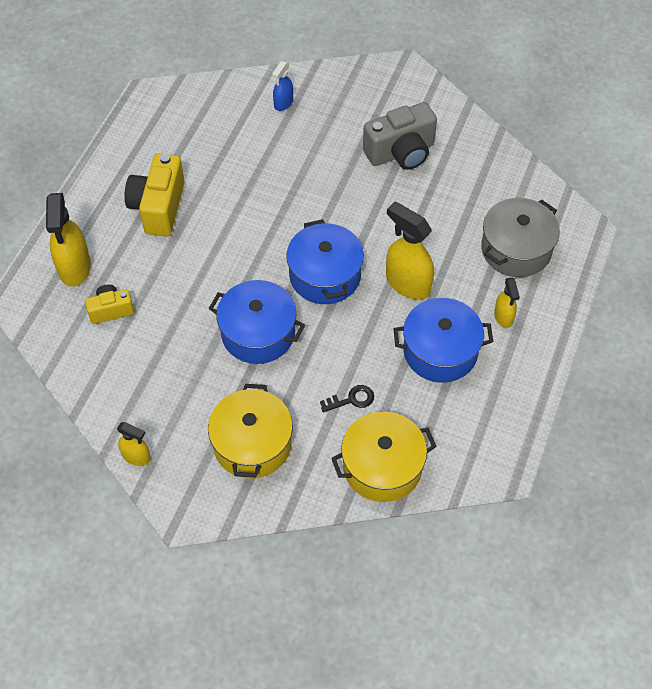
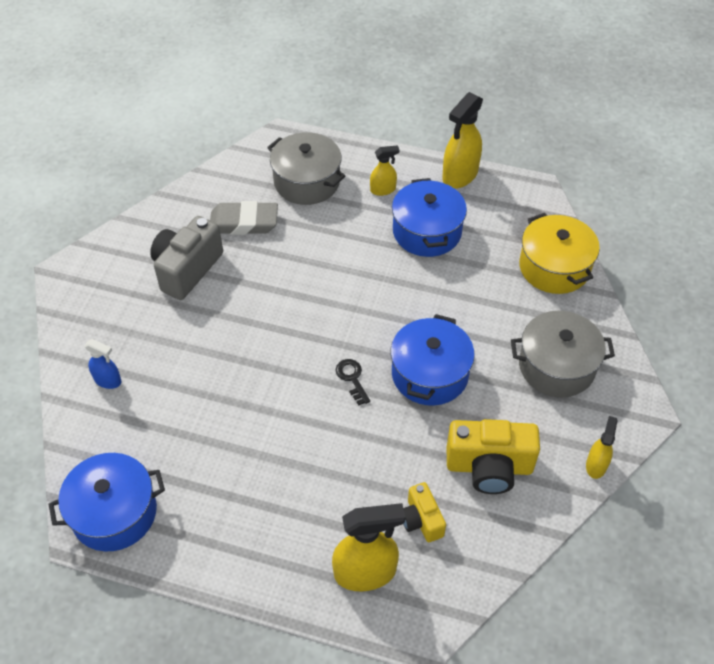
camera: 95 degrees left, 5 degrees down
(158, 207) = (268, 492): yellow camera -> yellow camera (489, 467)
(252, 444) = (556, 366): yellow pot -> grey pot
(325, 275) = (351, 323): blue pot -> blue pot (114, 513)
(351, 399) = (491, 293): black key -> black key (352, 378)
(401, 152) = (187, 269): grey camera -> grey camera turned 120 degrees counterclockwise
(407, 283) = (354, 258): yellow spray bottle -> yellow spray bottle (460, 175)
(459, 195) = (244, 222): none -> grey eraser

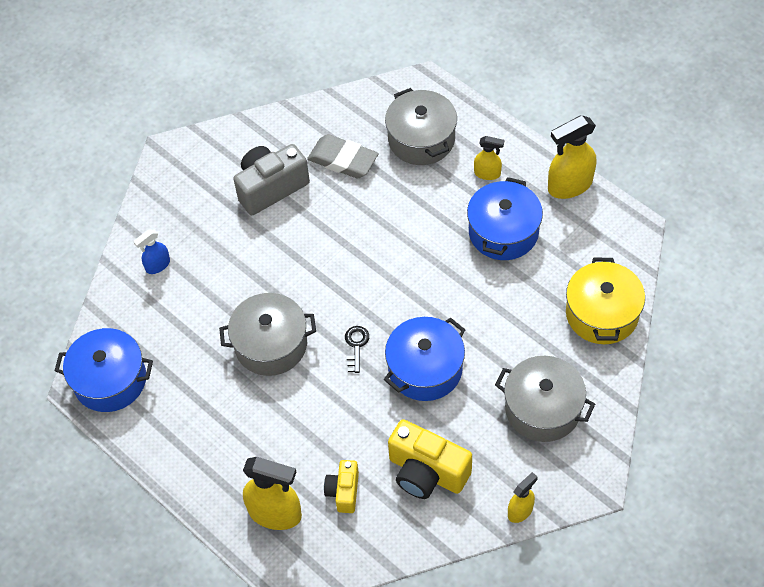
camera: 30 degrees right, 5 degrees up
(108, 380) = (157, 265): blue spray bottle -> blue spray bottle turned 90 degrees clockwise
(267, 410) = (271, 344): none -> grey pot

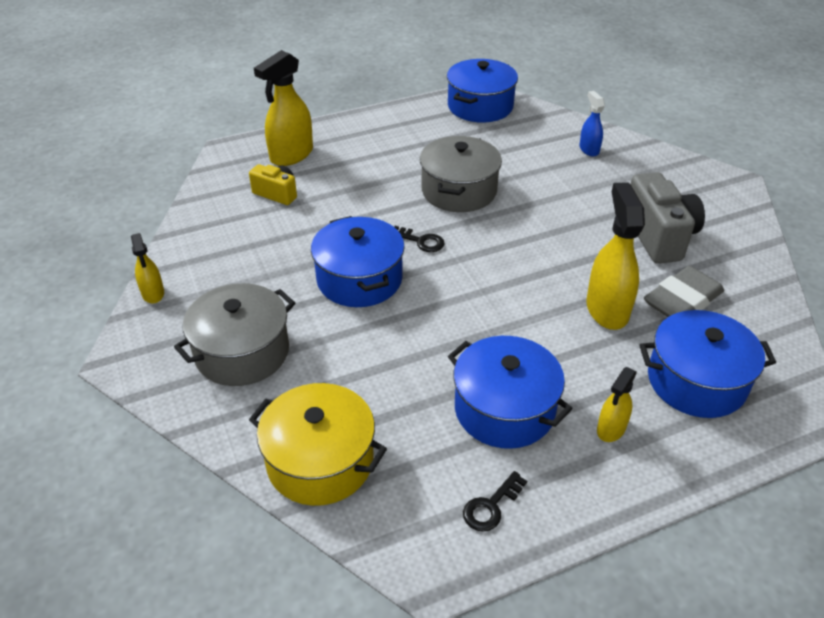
camera: 110 degrees right, 15 degrees down
(421, 139) = (696, 381): grey pot -> blue pot
(426, 472) = (249, 246): yellow camera -> none
(569, 185) = (551, 518): yellow spray bottle -> yellow spray bottle (607, 309)
(579, 215) = (491, 506): none -> black key

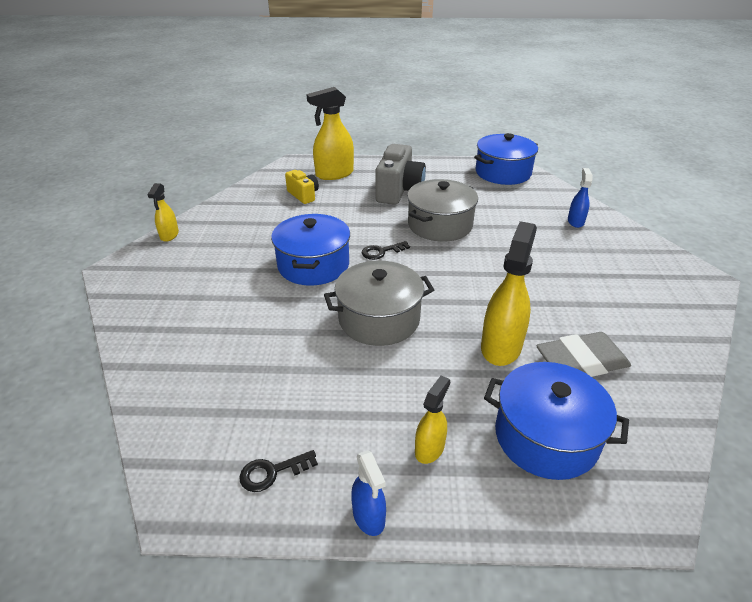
camera: 25 degrees right, 5 degrees down
(242, 352) = (190, 289): grey pot -> grey pot (379, 319)
(320, 461) = (175, 383): yellow pot -> none
(421, 241) = (381, 252): black key -> black key turned 105 degrees clockwise
(504, 409) = (347, 397): blue pot -> none
(603, 508) = (369, 517): none -> blue spray bottle
(611, 429) = (429, 448): yellow spray bottle -> yellow spray bottle turned 150 degrees clockwise
(659, 236) = (595, 303): grey camera -> grey camera (399, 191)

